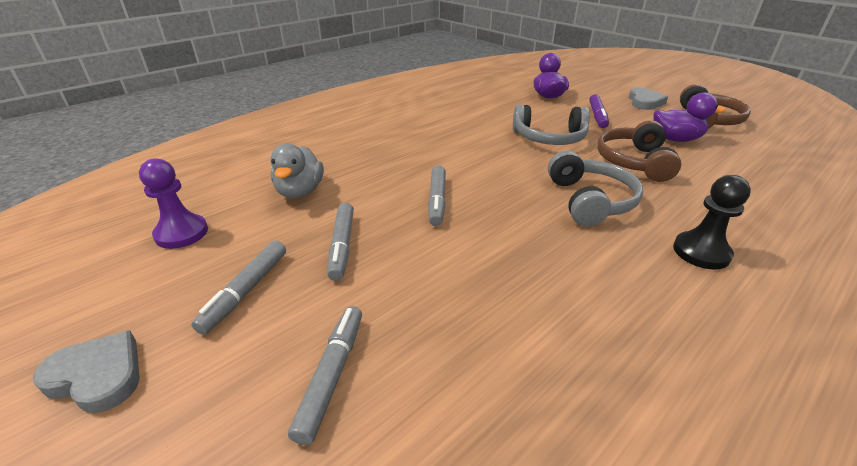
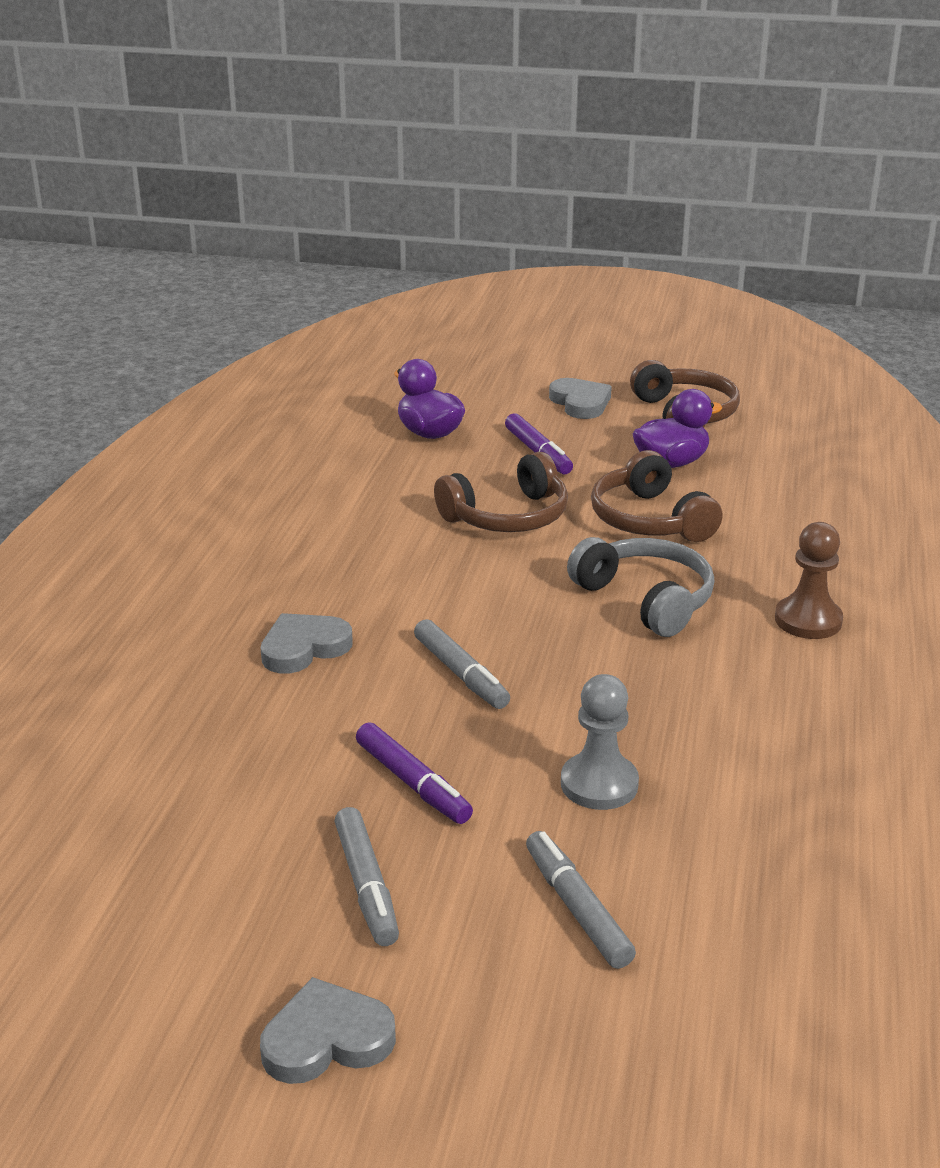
camera: 35 degrees left, 5 degrees down
(181, 233) = (159, 867): purple pawn -> none
(300, 192) = (248, 739): grey duck -> none
(342, 246) = (413, 783): grey marker -> purple marker
(378, 162) = (304, 648): none -> grey heart
(443, 296) = (599, 784): none -> grey pawn
(549, 138) = (507, 516): grey headphones -> brown headphones
(701, 252) = (808, 620): black pawn -> brown pawn

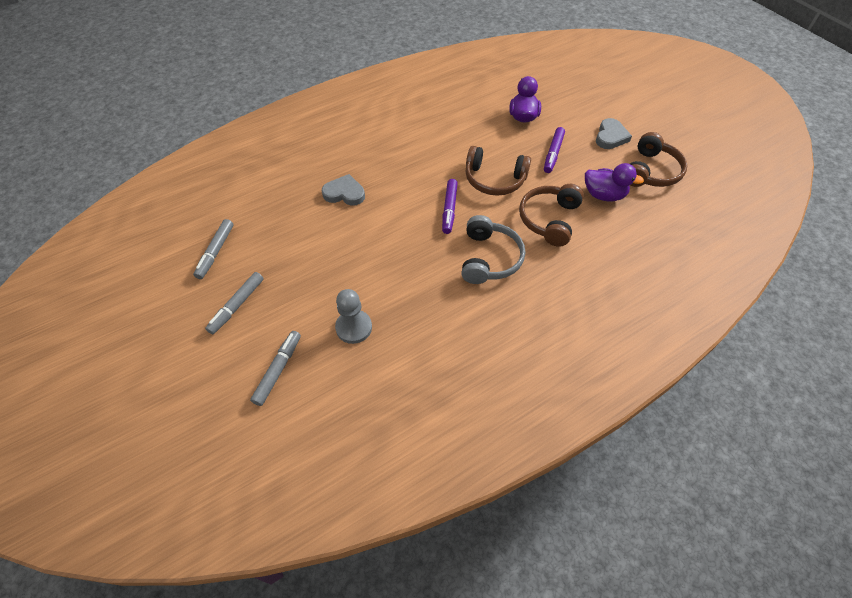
camera: 45 degrees right, 25 degrees up
(327, 1039) = (158, 351): grey heart -> none
(413, 783) = (301, 277): purple marker -> purple marker (449, 209)
(461, 674) = (376, 243): grey marker -> grey marker (216, 252)
(808, 620) = (539, 318): brown pawn -> none

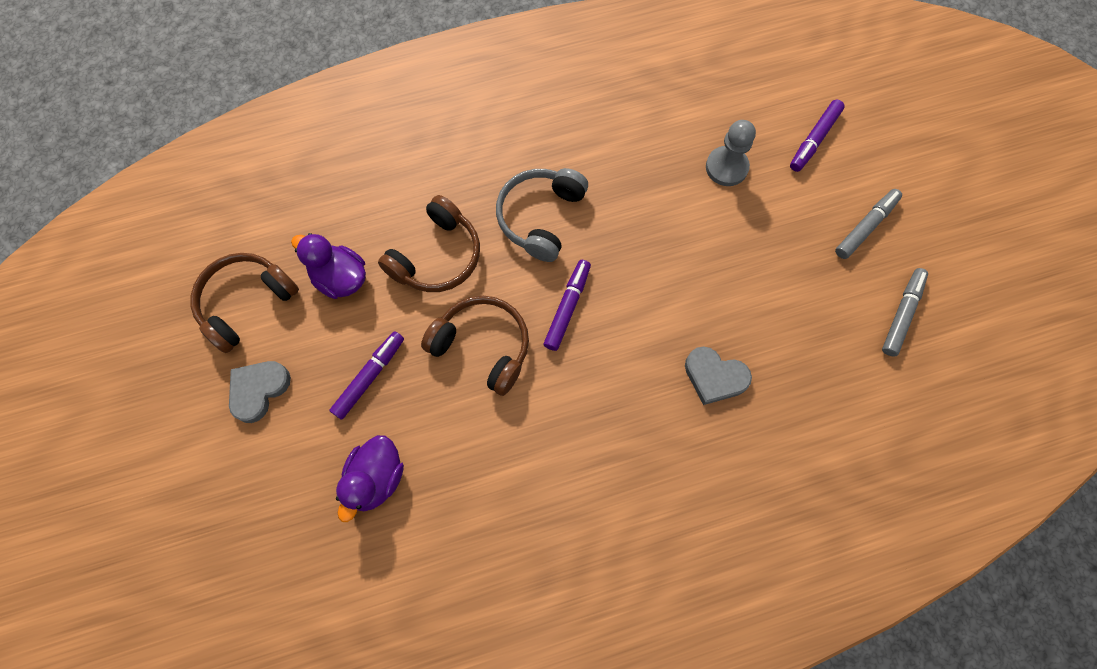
camera: 165 degrees left, 15 degrees up
(278, 370) = (814, 139): grey marker -> purple marker

